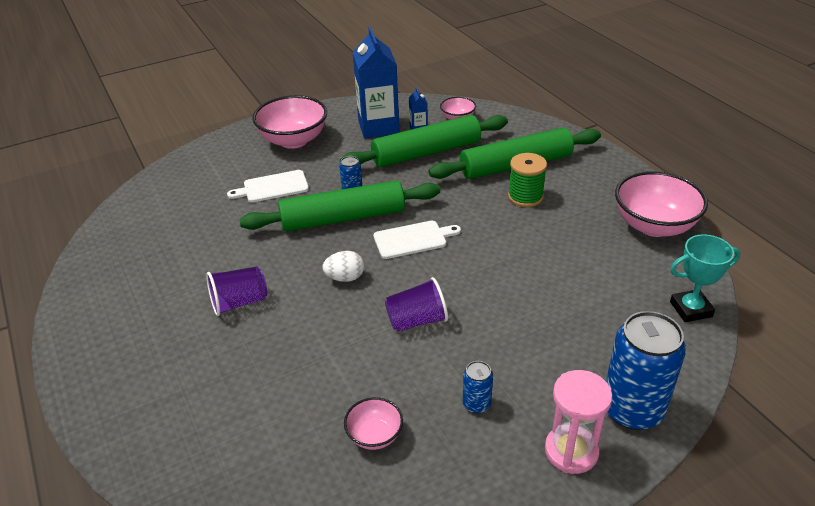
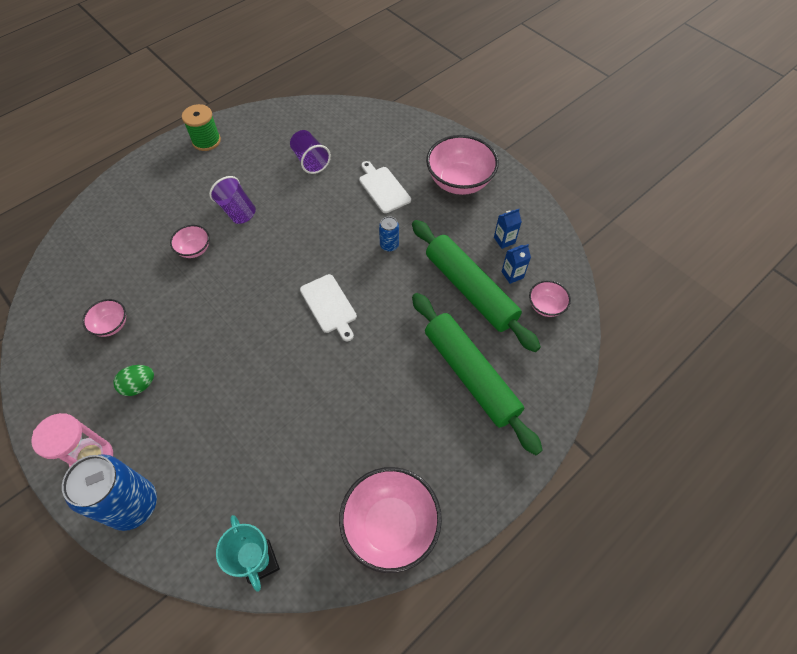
camera: 75 degrees right, 20 degrees up
(283, 346) = (194, 249): none -> pink bowl
(343, 218) = (350, 248): green rolling pin -> none
(345, 278) = (272, 268): white egg -> none
(378, 127) = (504, 240): blue carton -> blue carton, size x0.43
(417, 320) = (226, 329): purple cup -> purple cup (310, 161)
(476, 404) = (139, 385): blue can -> green egg
(525, 197) = (415, 390): green spool -> green spool (206, 141)

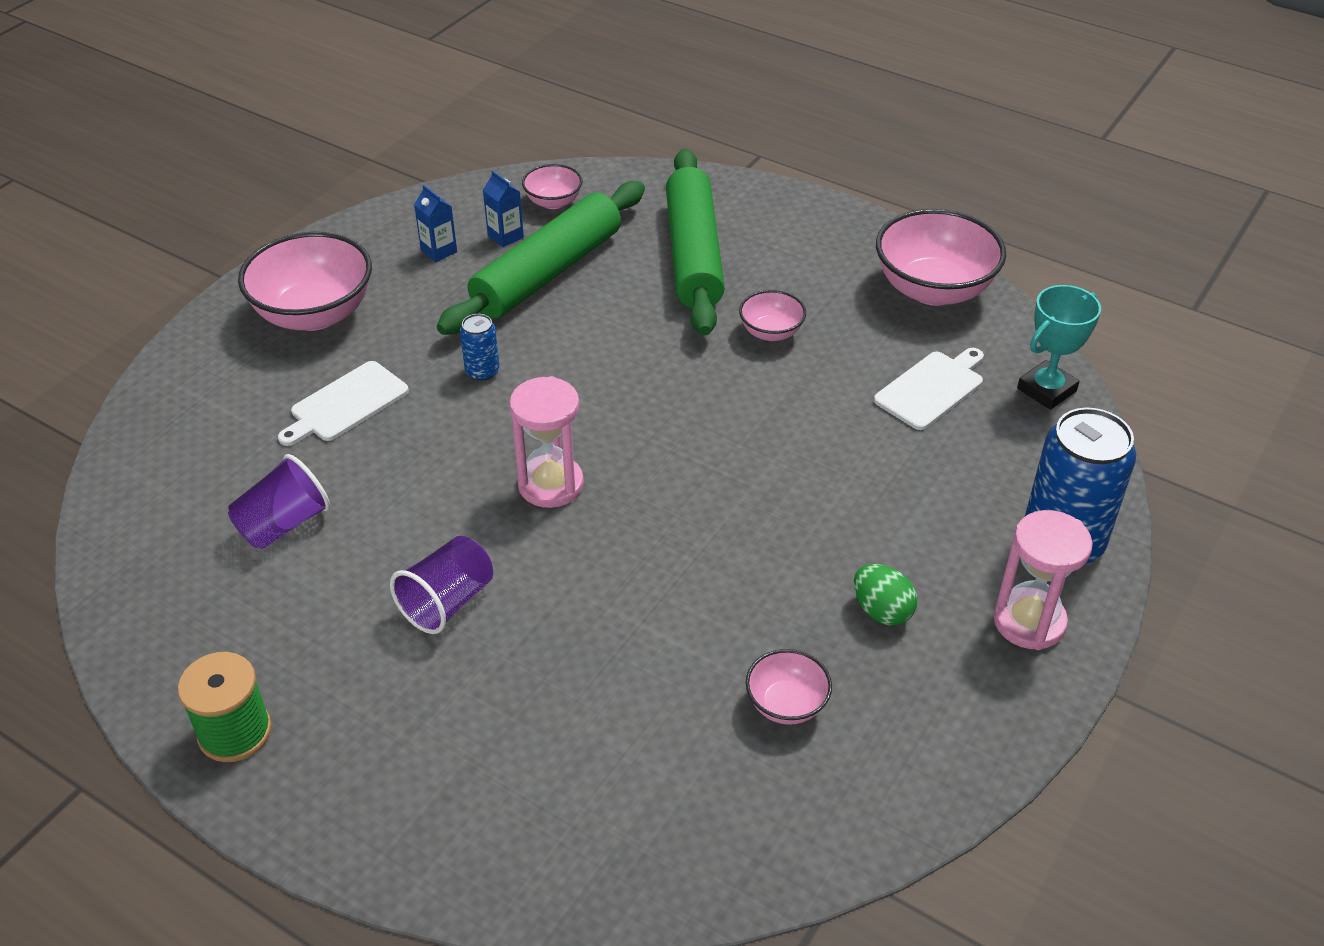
camera: 105 degrees left, 15 degrees down
(194, 249) = (566, 638): pink bowl -> pink bowl (771, 332)
(292, 260) = (550, 484): none -> pink hourglass
(329, 306) = (631, 416): white cutting board -> white cutting board (932, 388)
(470, 375) = (693, 254): green rolling pin -> green rolling pin turned 45 degrees counterclockwise

